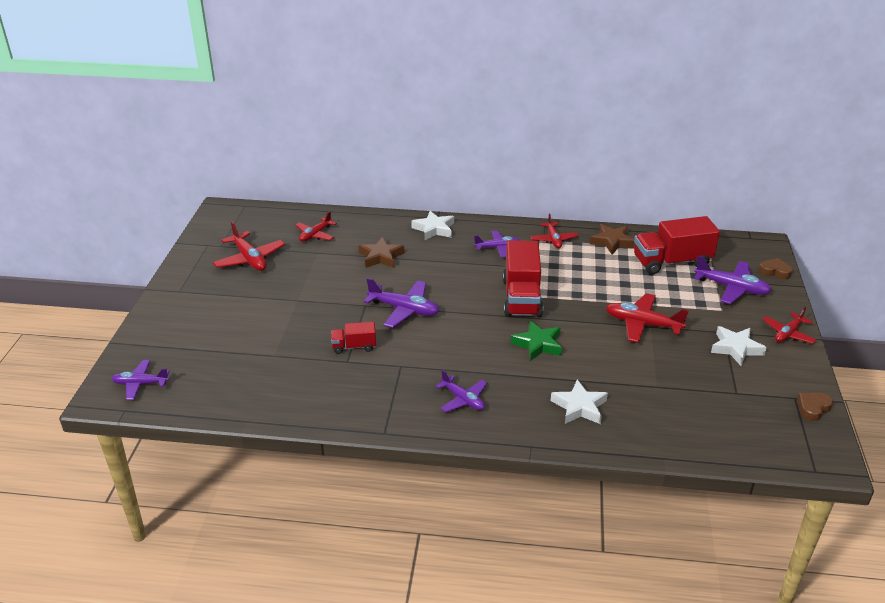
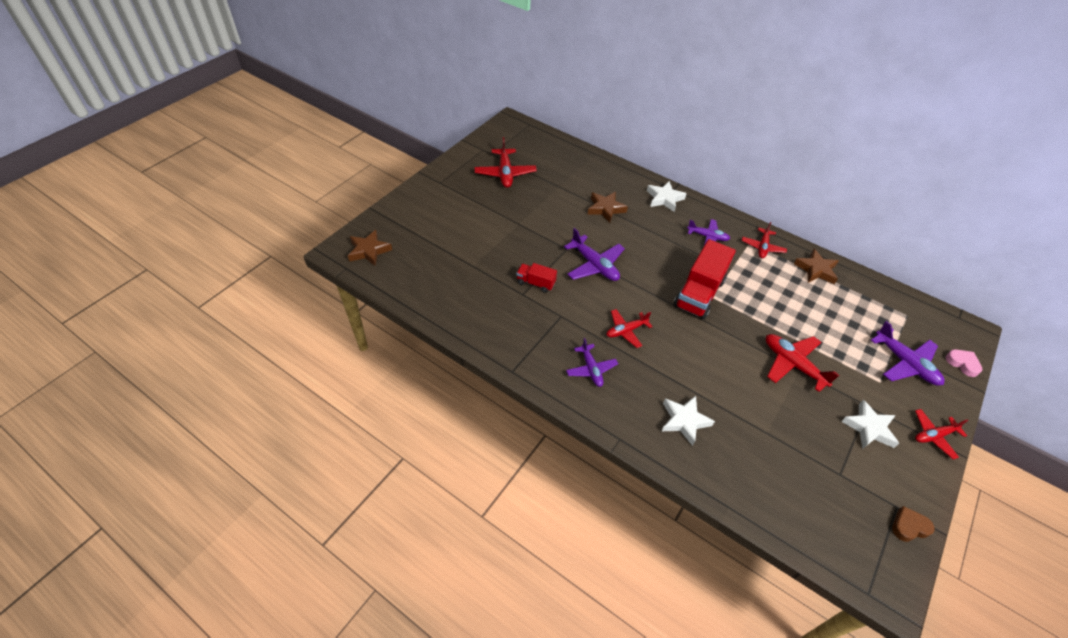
camera: 25 degrees right, 15 degrees up
(140, 384) = (369, 251): purple plane -> brown star
(315, 235) = (566, 169): red plane -> red plane (626, 331)
(538, 344) = (685, 344): green star -> none
(671, 262) = (861, 312): red truck -> none
(775, 271) = (962, 364): brown heart -> pink heart

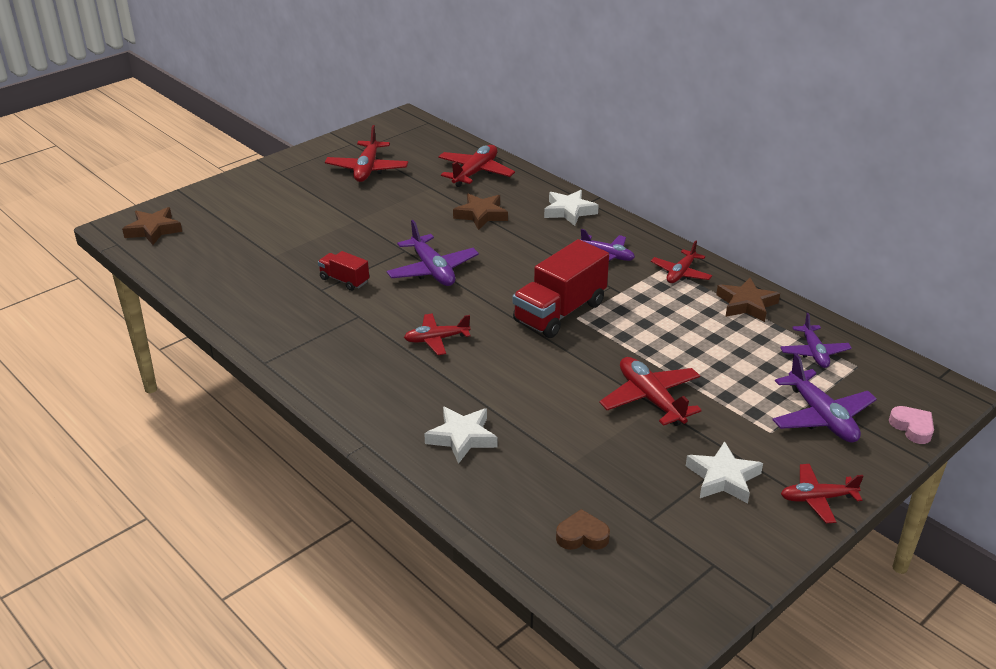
camera: 15 degrees right, 15 degrees down
(584, 169) = (475, 173): none -> red plane
(591, 369) = (367, 372): purple plane -> purple plane (814, 352)
(909, 526) = (719, 587): brown heart -> brown heart (582, 536)

